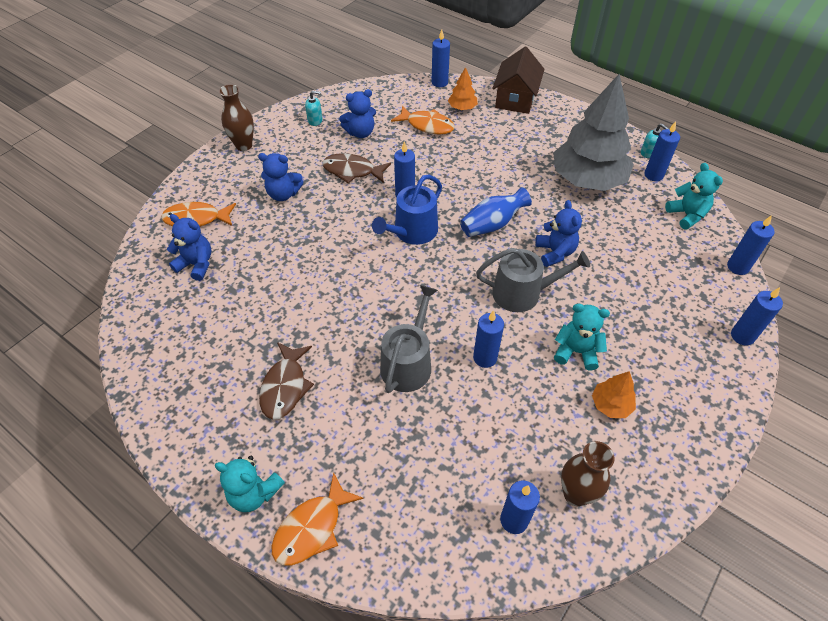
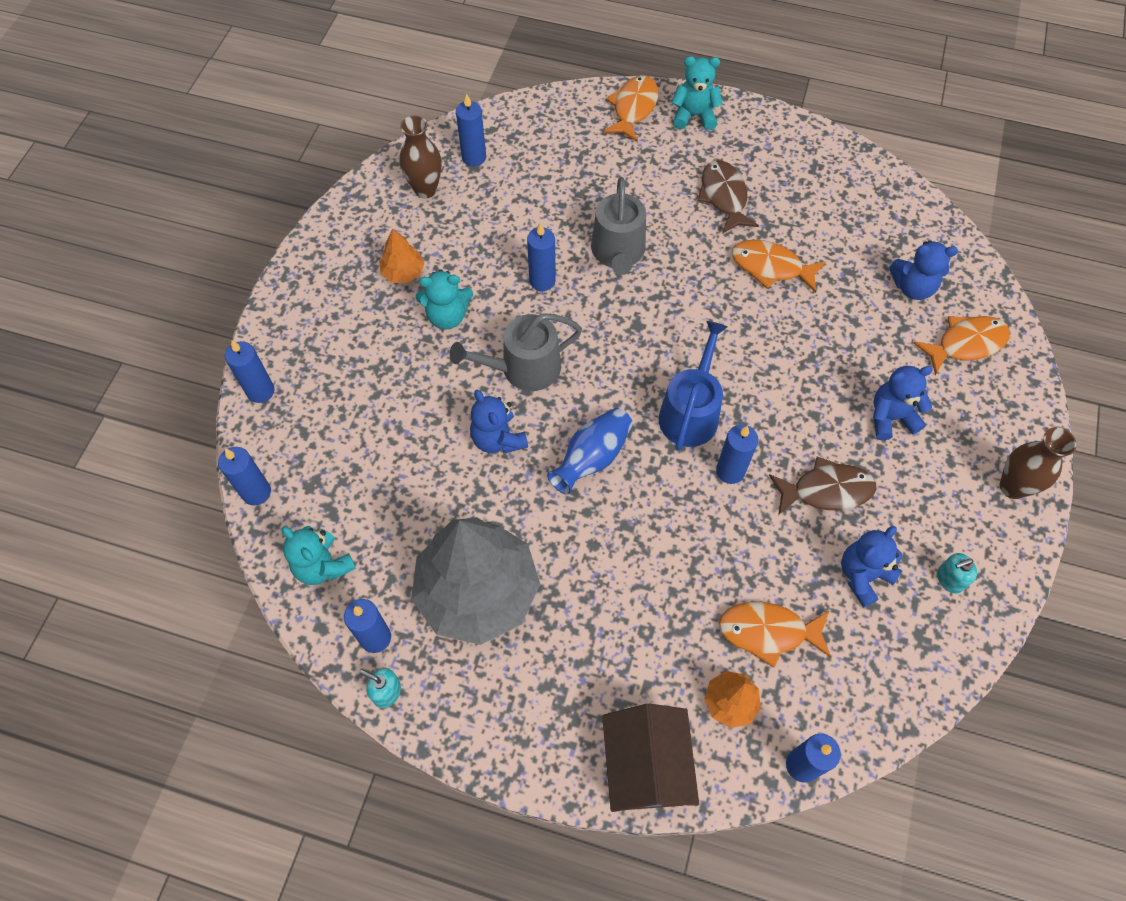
camera: 160 degrees right, 10 degrees up
(289, 311) = (771, 267): none -> orange fish

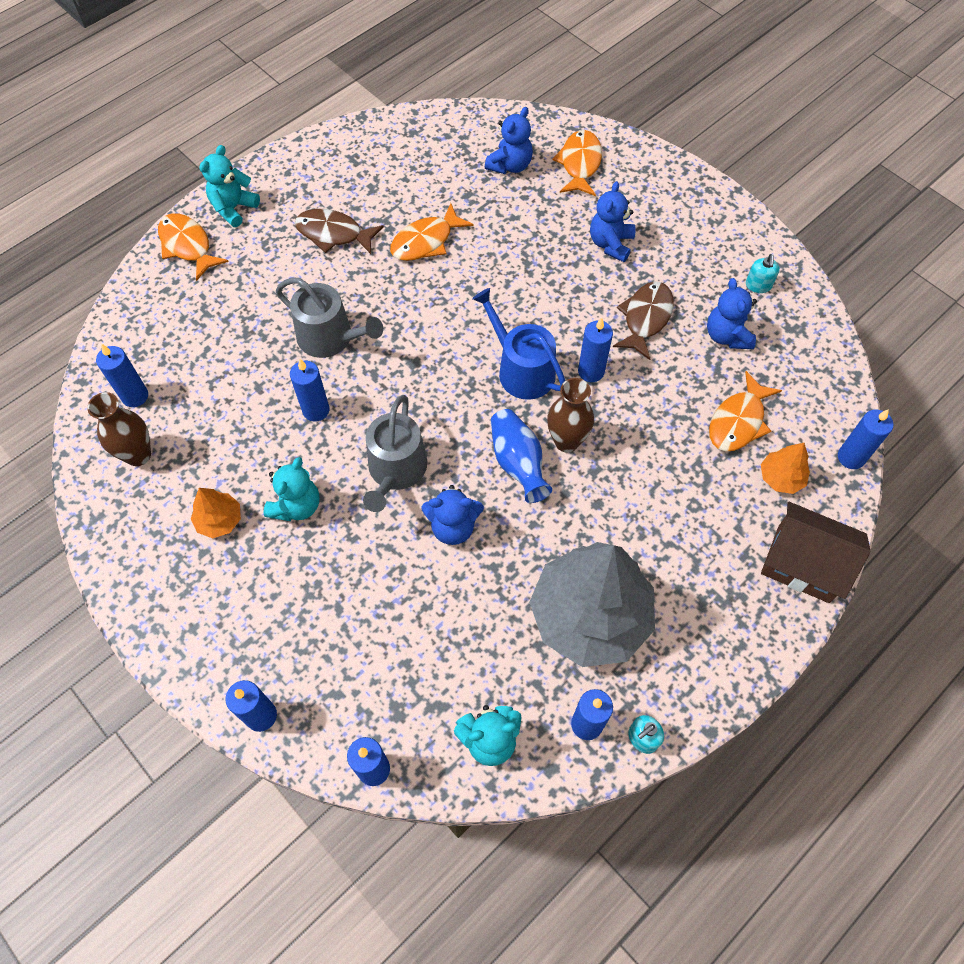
camera: 60 degrees left, 0 degrees up
(1012, 487) = (709, 207): brown vase -> brown vase (566, 441)

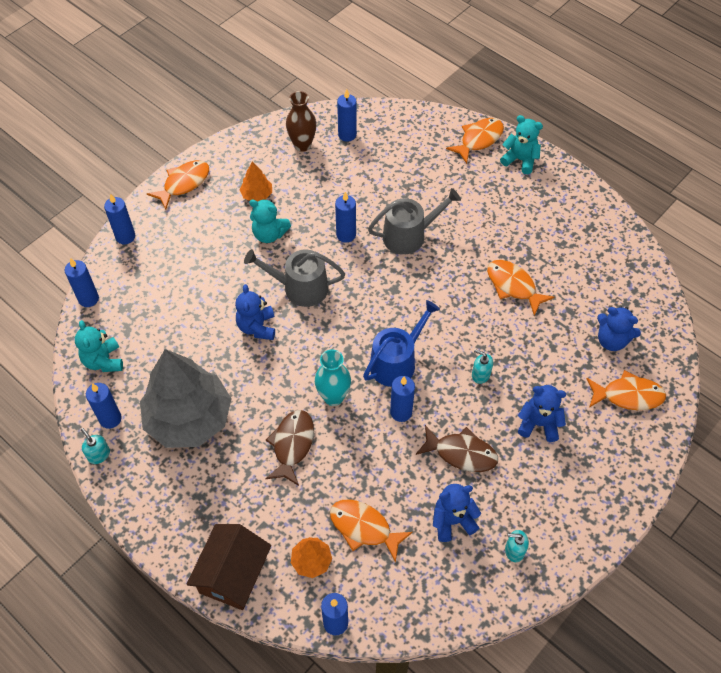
camera: 85 degrees right, 5 degrees down
(172, 626) = (184, 183): none -> orange fish
(331, 338) = (409, 235): grey watering can -> grey watering can turned 135 degrees counterclockwise
(333, 234) = (508, 224): brown fish -> brown fish (292, 445)
(518, 463) = (312, 365): blue vase -> none
(545, 288) = (480, 374): none -> turquoise soap dispenser
(566, 441) = (333, 397): brown vase -> turquoise vase

